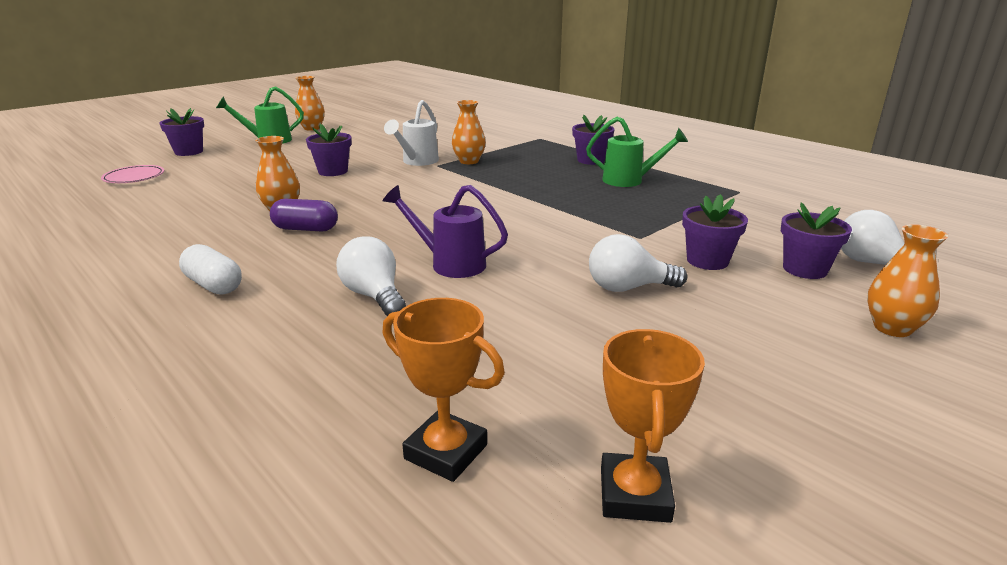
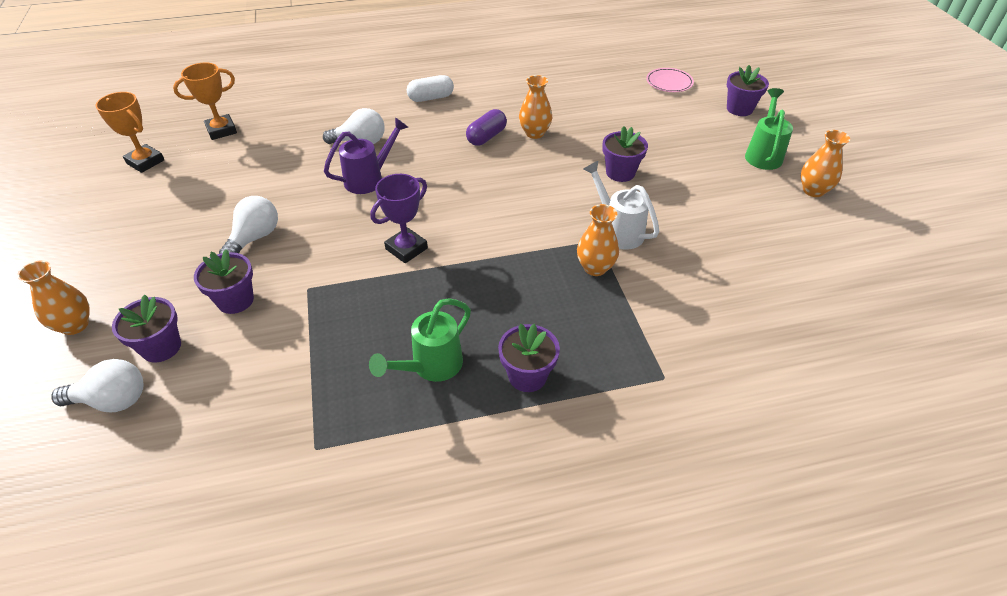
camera: 120 degrees right, 20 degrees up
(534, 216) = (406, 249): none -> purple trophy

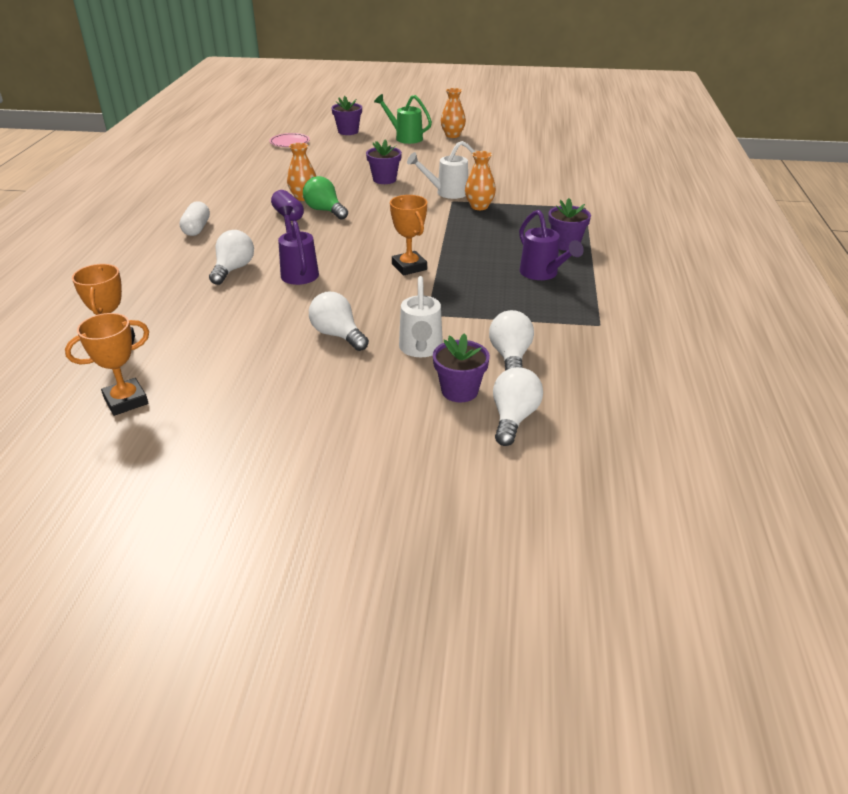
camera: 70 degrees left, 10 degrees down
(75, 325) = (397, 445): orange vase -> none
(229, 374) = (510, 357): none -> white light bulb
(235, 300) = (420, 349): purple flower pot -> white watering can
(406, 249) = (409, 267): purple trophy -> orange trophy
(431, 367) = (542, 274): green watering can -> purple watering can
(511, 155) = (325, 210): none -> green light bulb

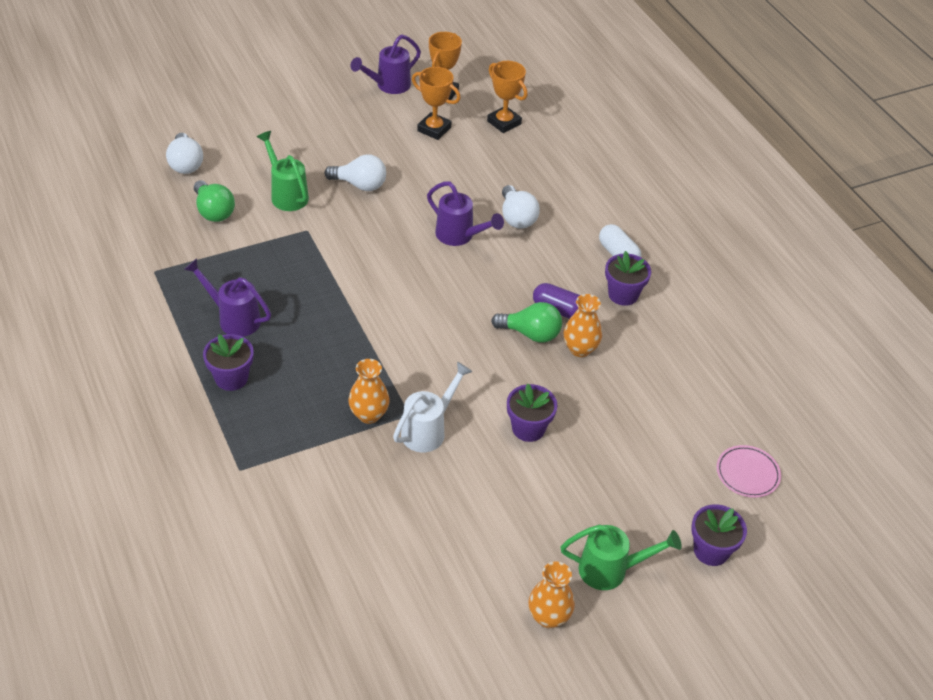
camera: 145 degrees right, 10 degrees up
(173, 434) = (388, 86): none -> purple watering can
(409, 267) = (367, 280): orange trophy -> orange trophy (434, 129)
(420, 349) = (286, 194): white watering can -> green watering can
(459, 391) = (234, 171): purple flower pot -> purple flower pot (623, 294)
(510, 357) = (214, 211): white light bulb -> green light bulb

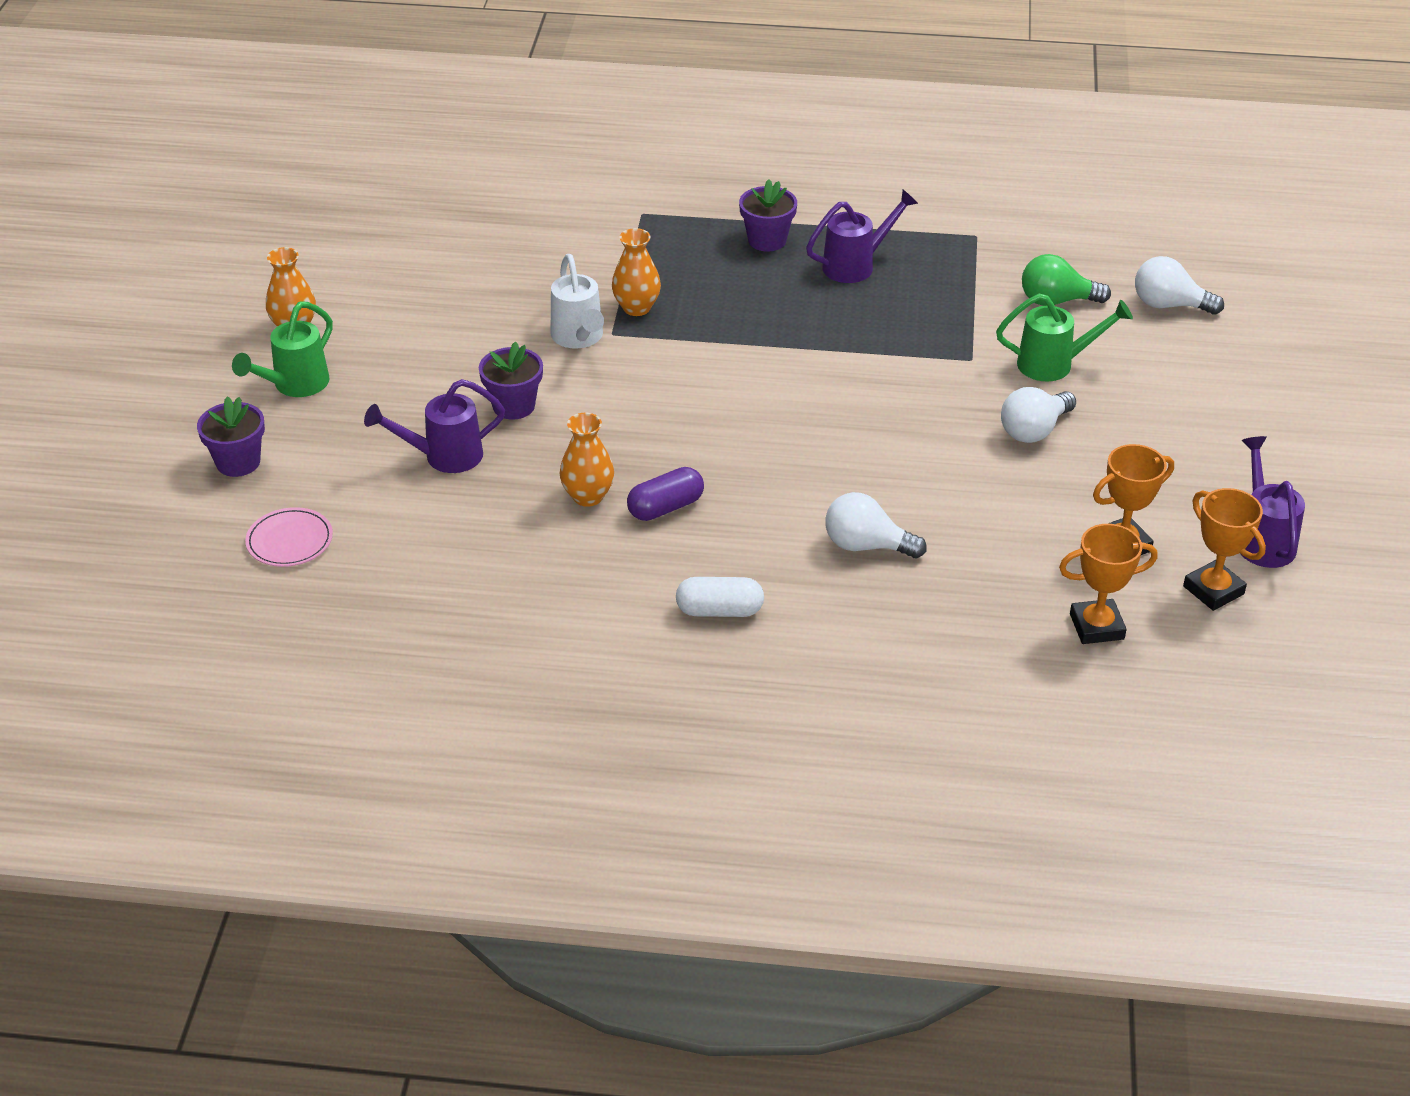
camera: 125 degrees right, 5 degrees down
(459, 236) = (867, 478): purple watering can -> purple watering can (443, 457)
(531, 334) = (647, 467): green light bulb -> none
(623, 294) = (643, 578): purple flower pot -> none

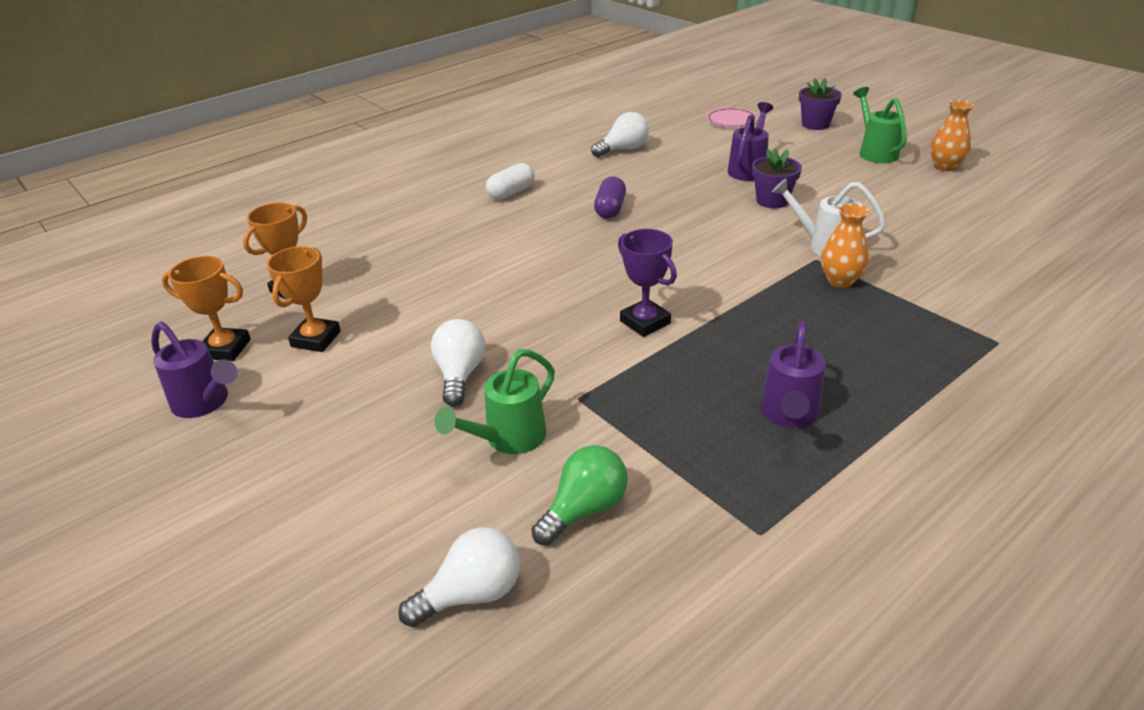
camera: 135 degrees right, 5 degrees down
(588, 496) = (654, 193): orange vase -> none
(767, 240) = (885, 386): purple flower pot -> none
(837, 377) = (645, 322): none -> purple trophy
(866, 546) = (479, 251): white light bulb -> white light bulb (623, 149)

